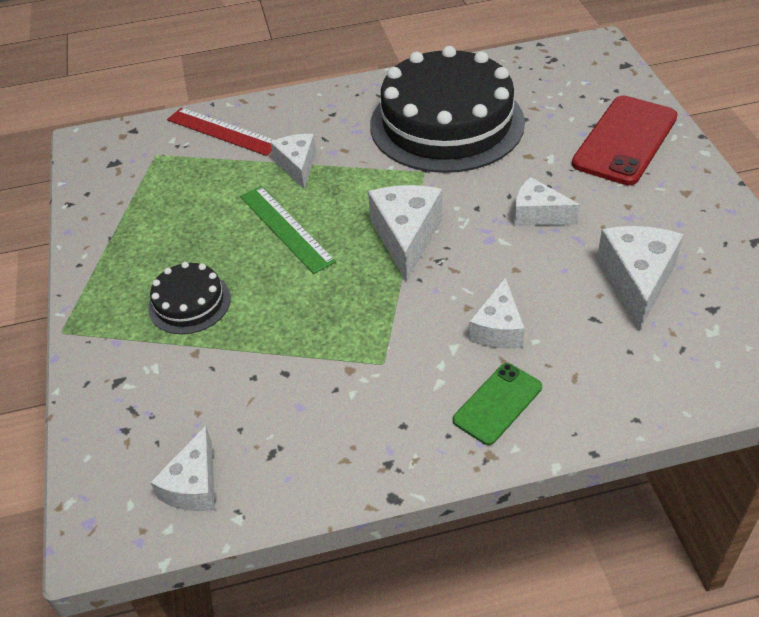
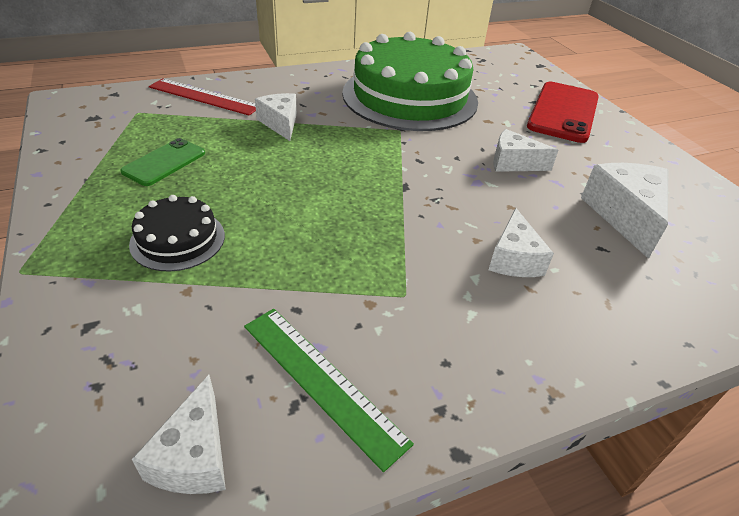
camera: 15 degrees left, 5 degrees down
(286, 228) = (276, 172): green ruler -> green ruler (321, 381)
(406, 237) = (398, 180): white cheese -> none
(446, 123) = (410, 97): black cake -> green cake
(497, 403) = (541, 333): green phone -> green phone (164, 162)

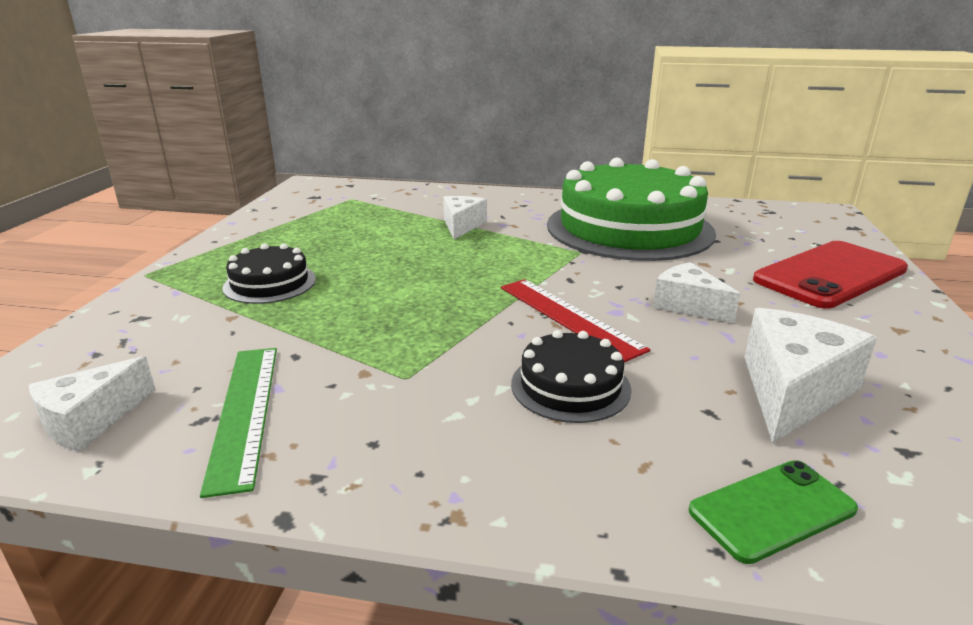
camera: 35 degrees right, 15 degrees down
(164, 162) = (328, 233): green phone -> green phone (772, 510)
(204, 97) = (418, 197): red ruler -> red ruler (568, 317)
(514, 259) = (570, 386): white cheese -> black cake

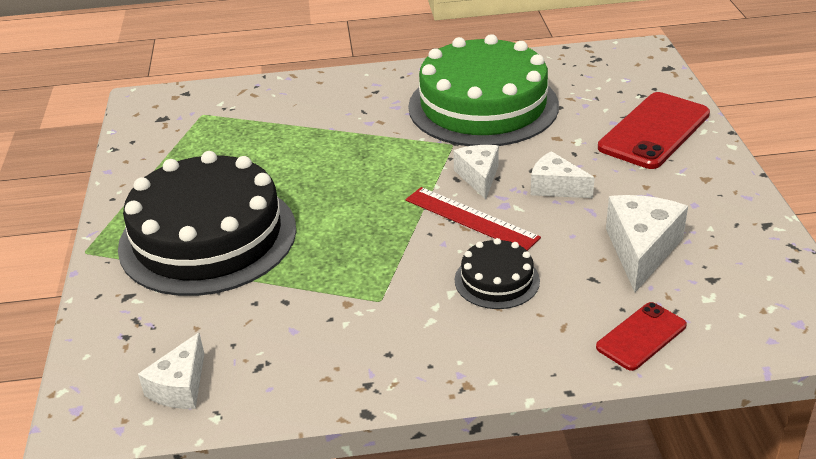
camera: 15 degrees left, 10 degrees up
(244, 412) = (284, 354): green ruler -> none
(270, 283) = (208, 237): black cake -> black cake, size x2.24
(462, 226) = (333, 132): white cheese -> white cheese (479, 177)
(772, 510) = (641, 336): green phone -> red phone

